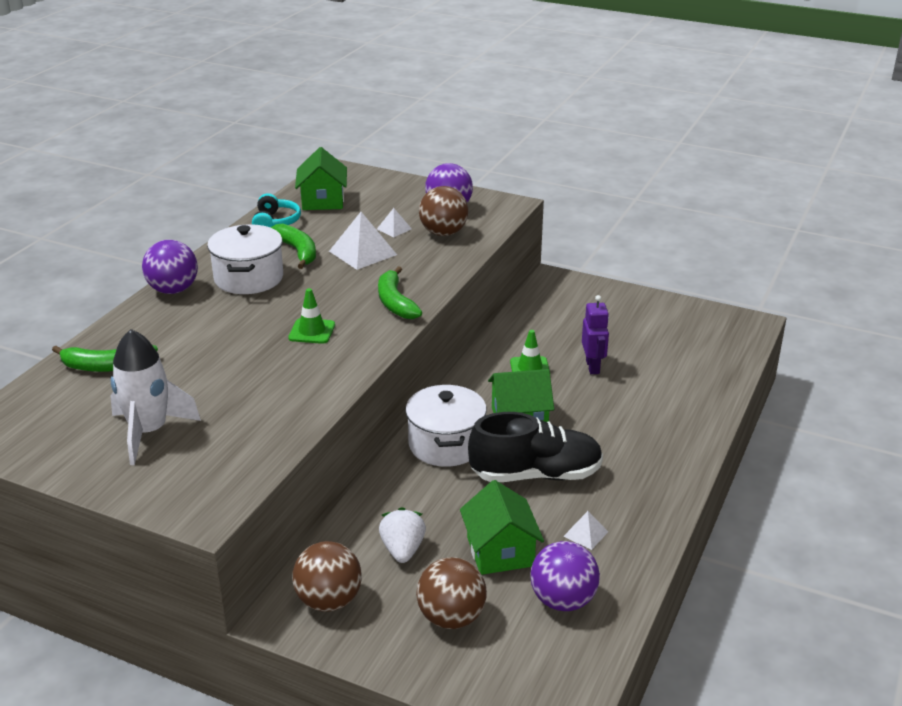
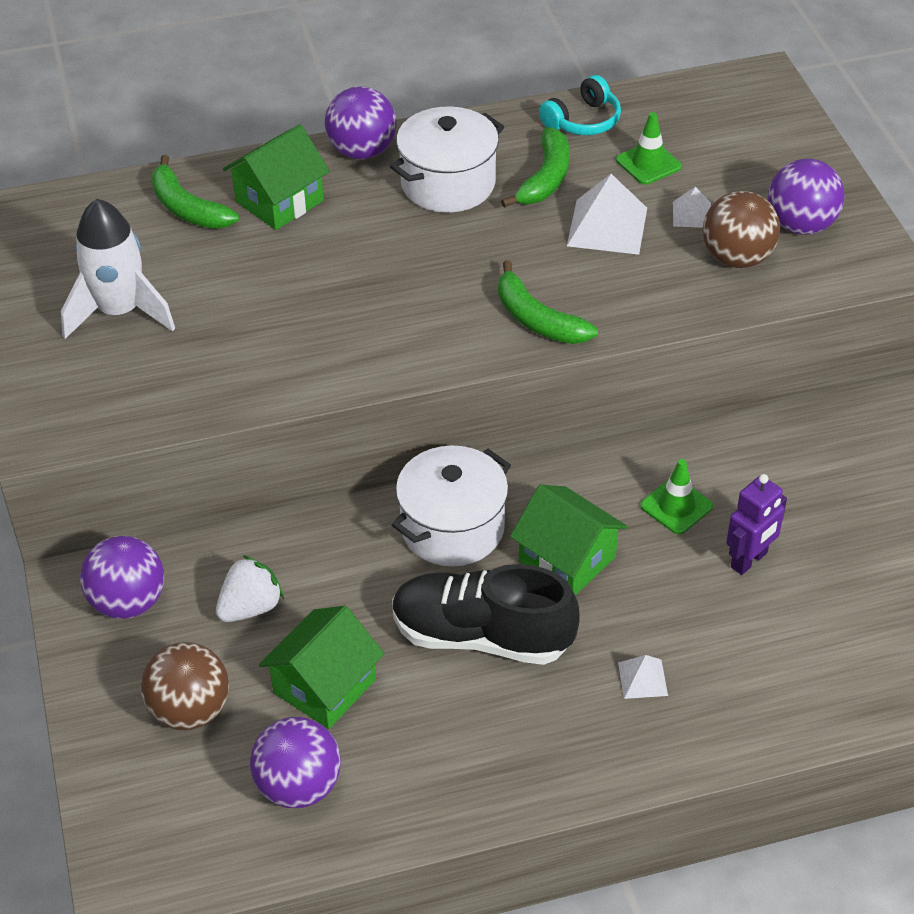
camera: 50 degrees right, 15 degrees up
(312, 331) = (405, 297): green traffic cone -> green traffic cone (648, 163)
(323, 201) = (678, 120): green house -> green house (279, 201)
(329, 601) = (128, 602): brown ball -> purple ball
(395, 302) = (537, 319): green banana -> green banana turned 75 degrees counterclockwise
(536, 475) = (482, 636): black shoe -> black shoe turned 150 degrees clockwise
(585, 534) = (425, 741): white pyramid -> white pyramid (642, 679)

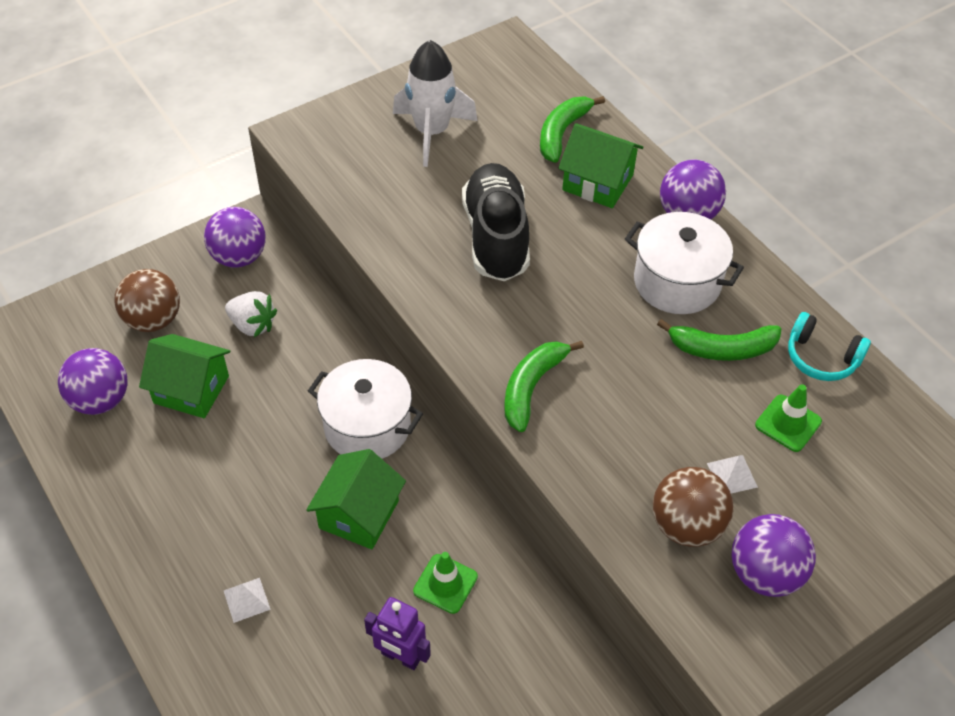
camera: 70 degrees right, 5 degrees up
(482, 636) = (262, 475): black shoe -> black shoe (496, 237)
(607, 226) = (679, 410): white pyramid -> none

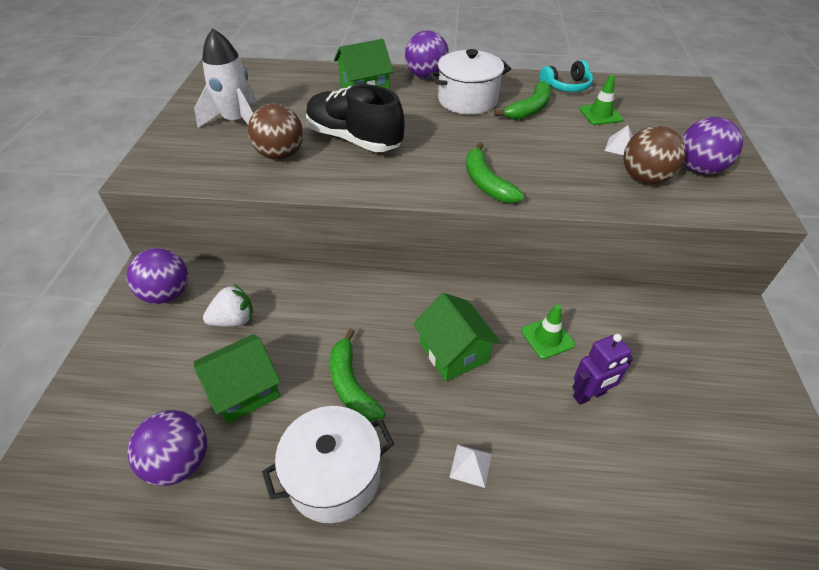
camera: 50 degrees left, 5 degrees down
(153, 320) = (151, 377): brown ball -> brown ball (280, 155)
(367, 426) = (387, 307): white pot -> white pot (334, 476)
(562, 133) = (312, 82): green banana -> green banana (351, 384)

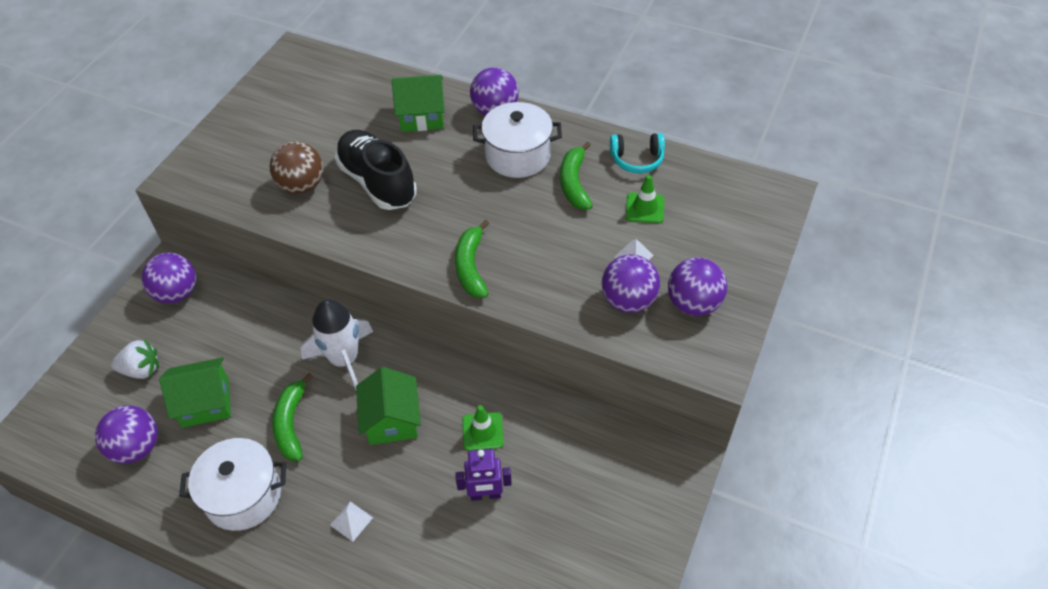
camera: 20 degrees right, 5 degrees up
(234, 320) = (222, 335): white strawberry -> white strawberry (141, 370)
(237, 121) = (281, 133): white rocket -> white rocket (344, 360)
(529, 109) = (574, 183): green banana -> green banana turned 120 degrees clockwise
(644, 178) = (628, 301): brown ball -> purple ball

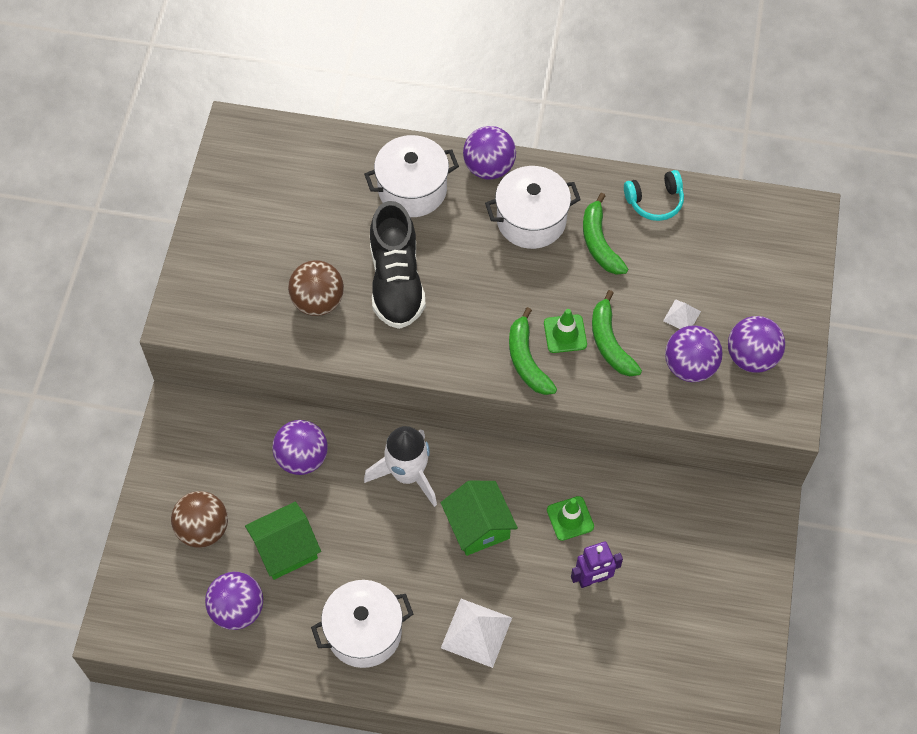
camera: 15 degrees left, 10 degrees up
(141, 370) = (203, 529): white strawberry -> brown ball
(177, 293) = (200, 437): purple ball -> purple ball (302, 458)
(291, 423) = (381, 551): green banana -> green banana (610, 342)
(351, 521) = (476, 632): white pyramid -> white pyramid, size x1.87
(377, 182) = (396, 281): black shoe -> black shoe turned 135 degrees counterclockwise
(421, 116) = (412, 189): green house -> white pot
(645, 208) = (678, 259): green traffic cone -> green traffic cone (565, 334)

